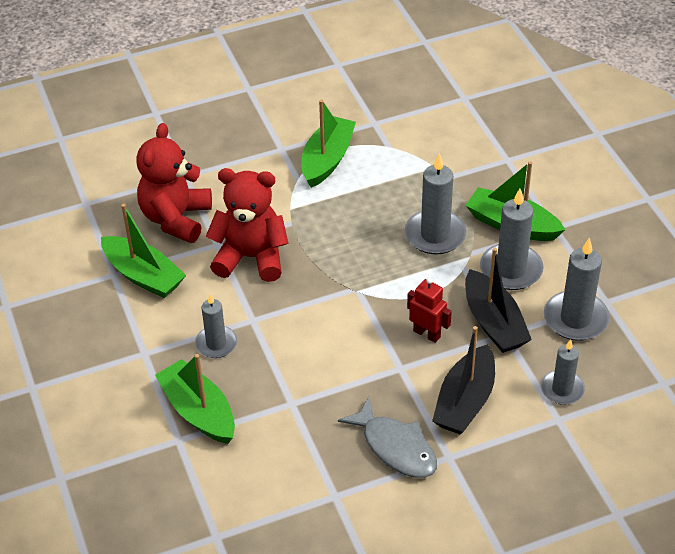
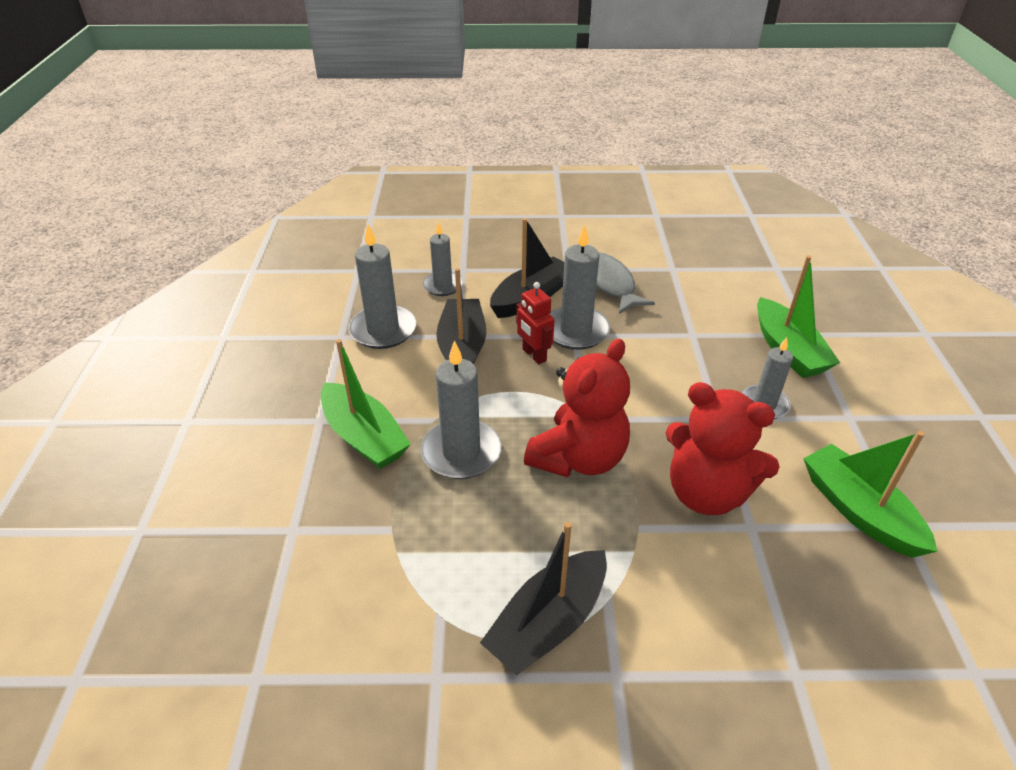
camera: 160 degrees left, 5 degrees down
(176, 219) = (812, 589): red teddy bear -> red teddy bear (578, 458)
(327, 160) = (548, 623): green boat -> black boat
(511, 269) = (406, 389): grey candle -> grey candle (576, 331)

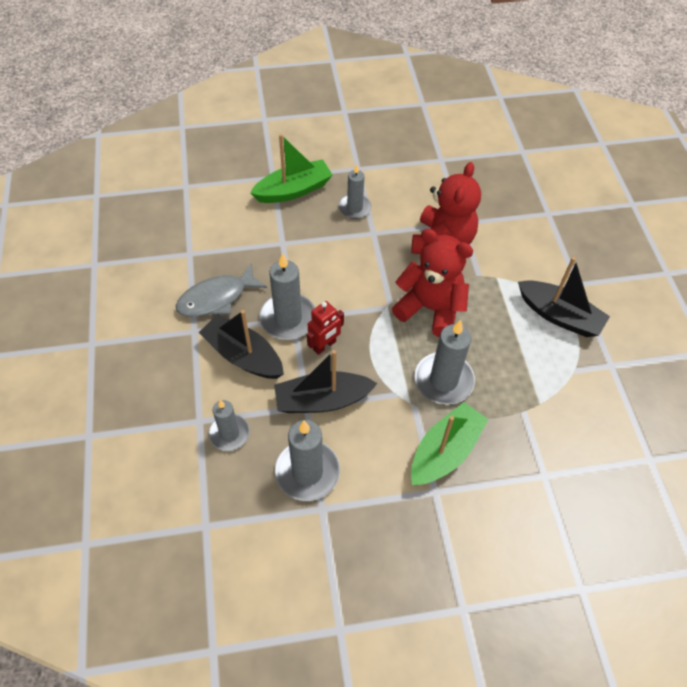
camera: 100 degrees left, 15 degrees up
(859, 511) = (436, 175): green boat -> none

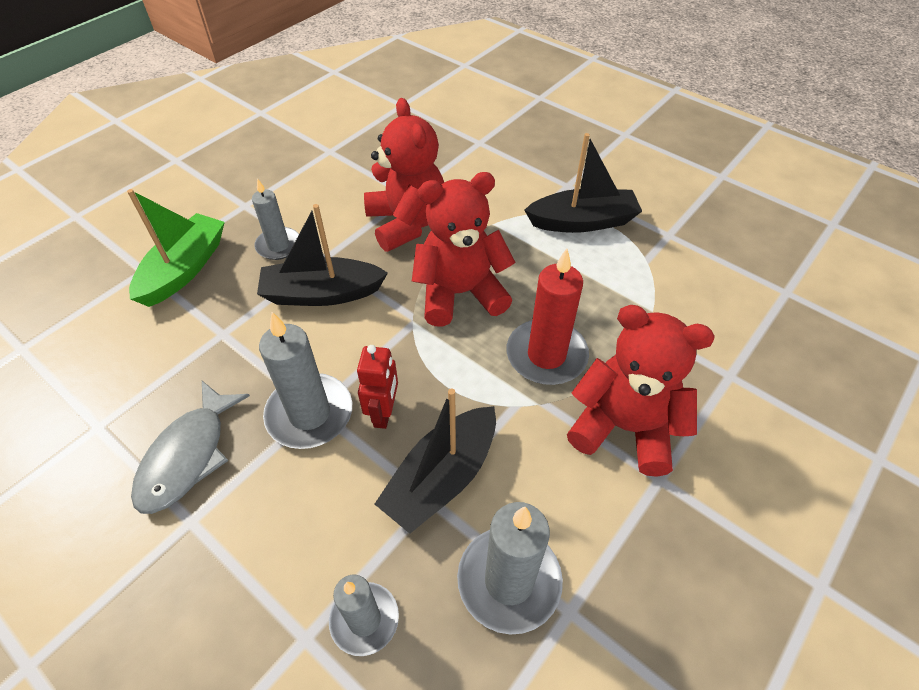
camera: 40 degrees left, 5 degrees down
(243, 356) = (291, 501): black boat -> black boat (322, 293)
(443, 380) = (546, 355): grey candle -> red candle
(445, 451) = (624, 427): green boat -> red teddy bear

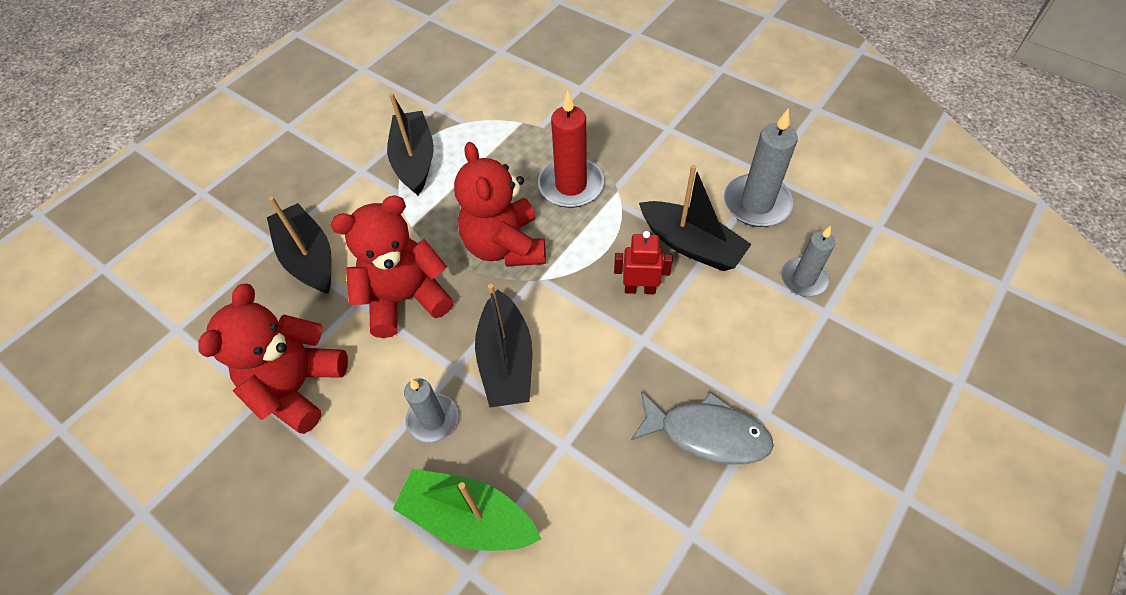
camera: 90 degrees left, 5 degrees up
(309, 414) = (649, 344): grey candle -> none
(461, 162) = (309, 258): none -> black boat
(624, 427) = (631, 143): red teddy bear -> red teddy bear (298, 386)

